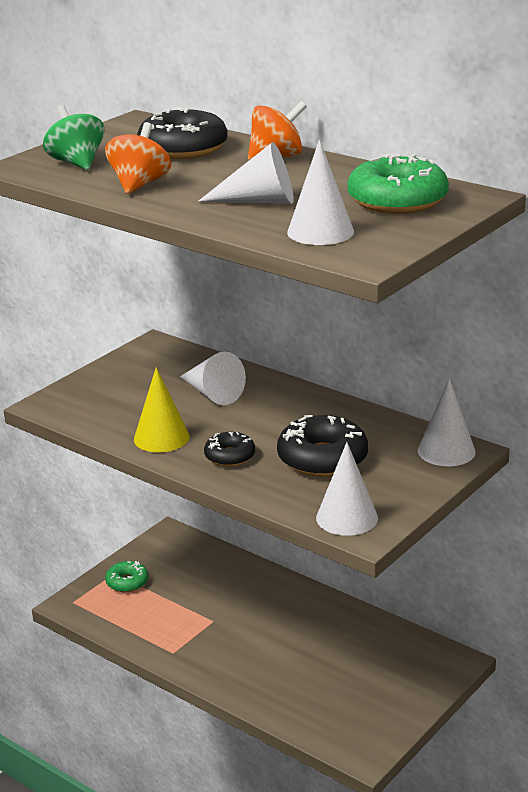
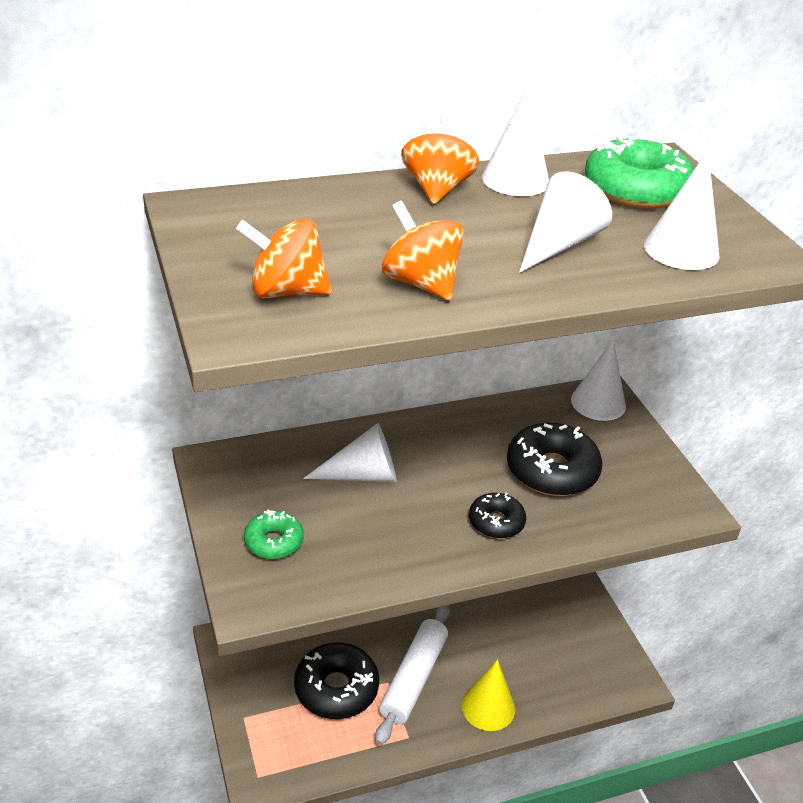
camera: 60 degrees left, 10 degrees up
(76, 163) = (286, 291): green spinning top -> orange spinning top
(127, 582) = (269, 714): green donut -> green donut (274, 541)
(161, 438) = (416, 549): yellow cone -> yellow cone (488, 707)
(183, 149) = (336, 219): black donut -> black donut (336, 688)
(230, 631) = (413, 678): none -> white rolling pin
(347, 517) = (662, 506): white cone -> white cone (515, 180)

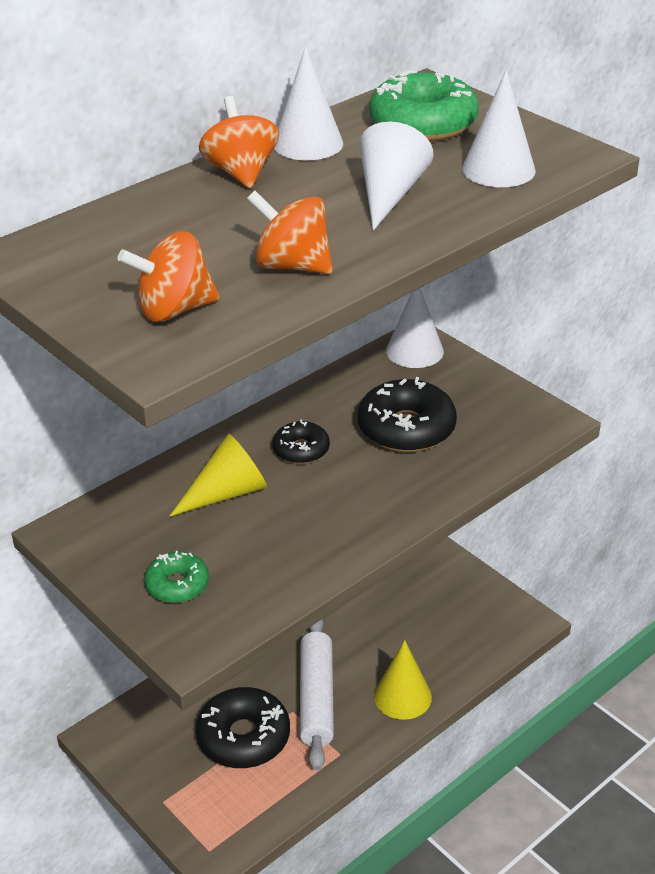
camera: 20 degrees left, 0 degrees up
(363, 475) = (227, 492): white cone -> yellow cone
(496, 522) = (381, 493): black donut -> black donut (301, 450)

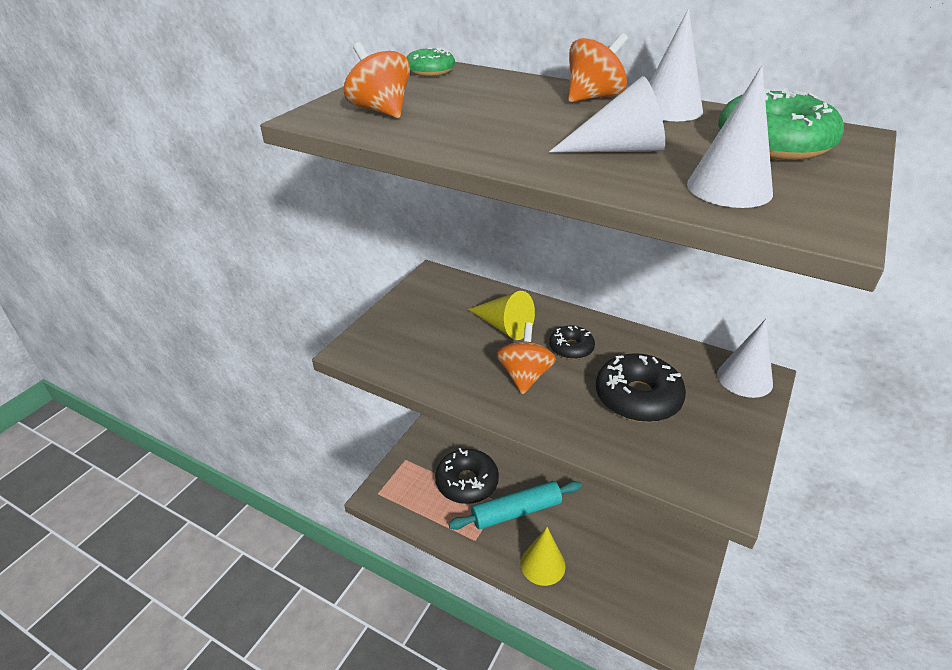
camera: 70 degrees right, 0 degrees up
(177, 585) = (406, 330): green donut -> green donut (430, 71)
(292, 266) = (466, 134): orange spinning top -> orange spinning top (524, 376)
(316, 698) = (516, 511): white rolling pin -> turquoise rolling pin

